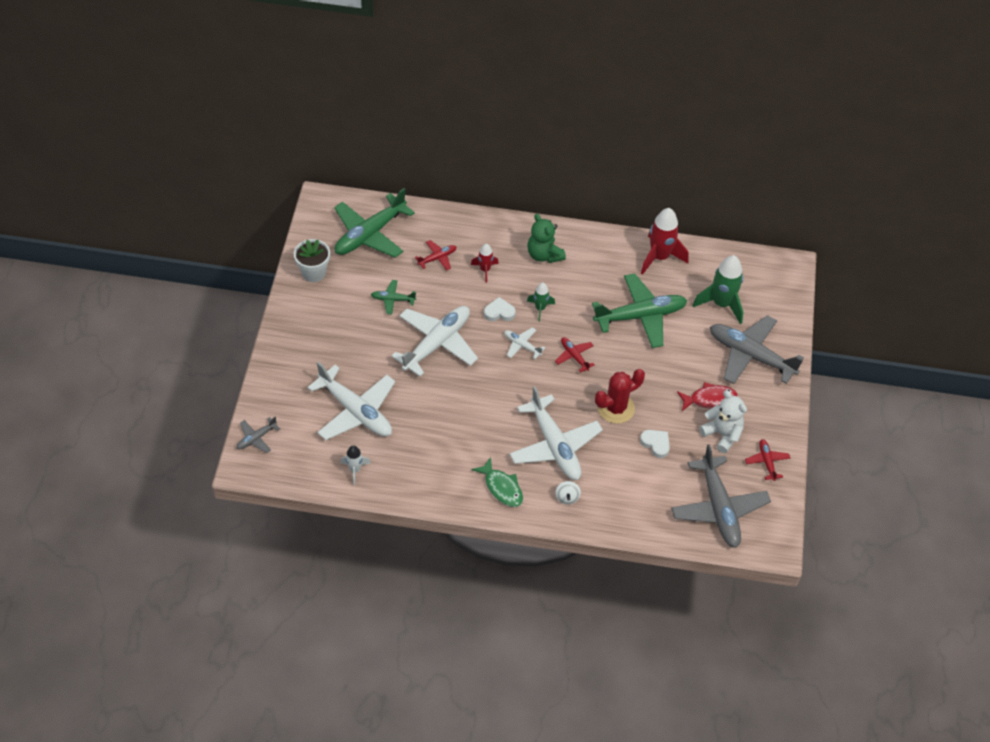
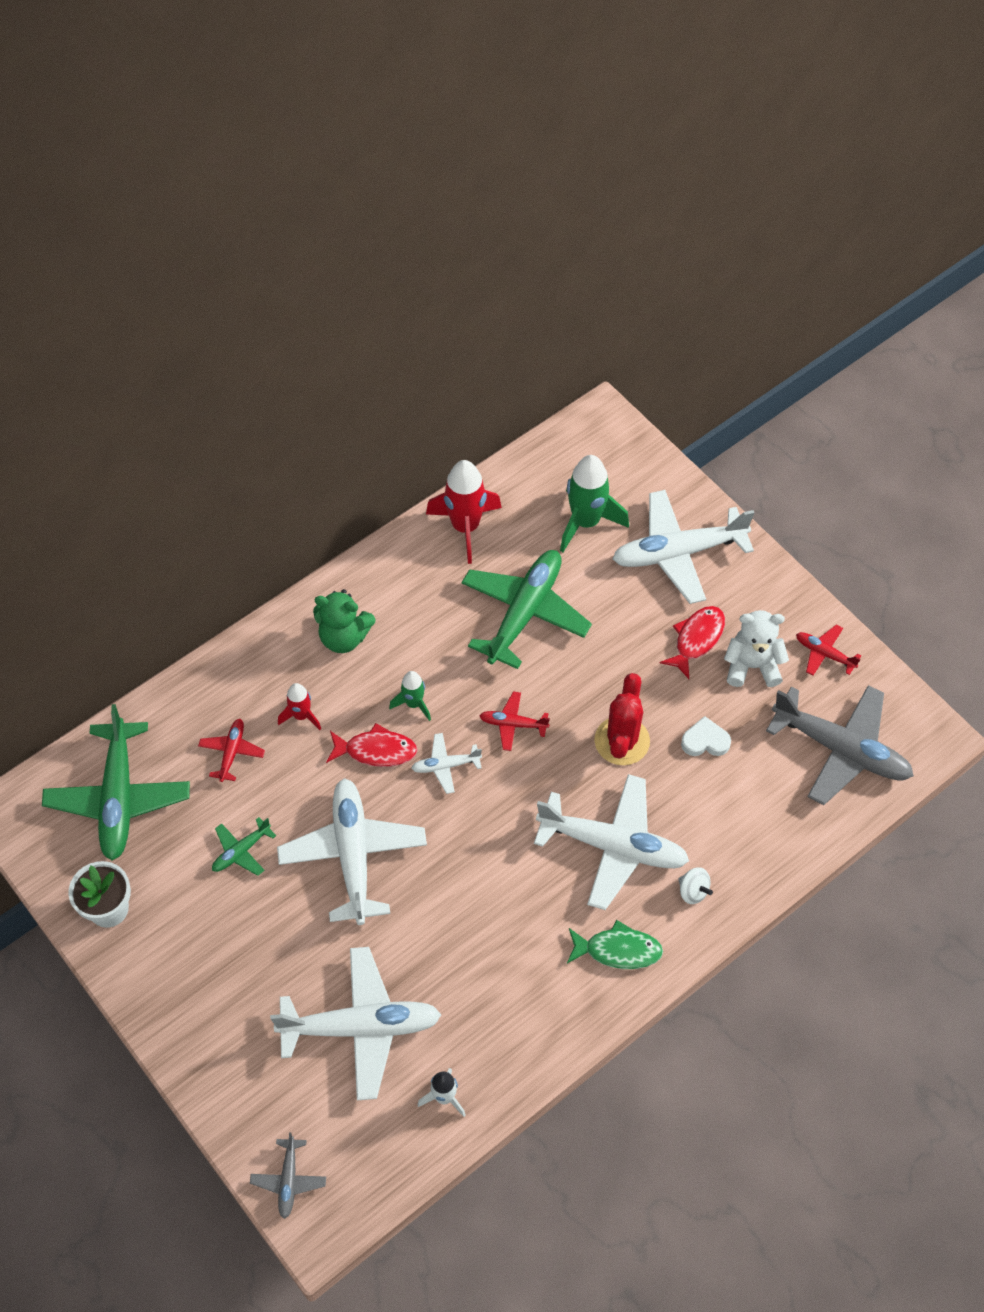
camera: 45 degrees left, 5 degrees up
(499, 312) = (376, 751): white heart -> red fish
(750, 355) = (677, 553): grey plane -> white plane

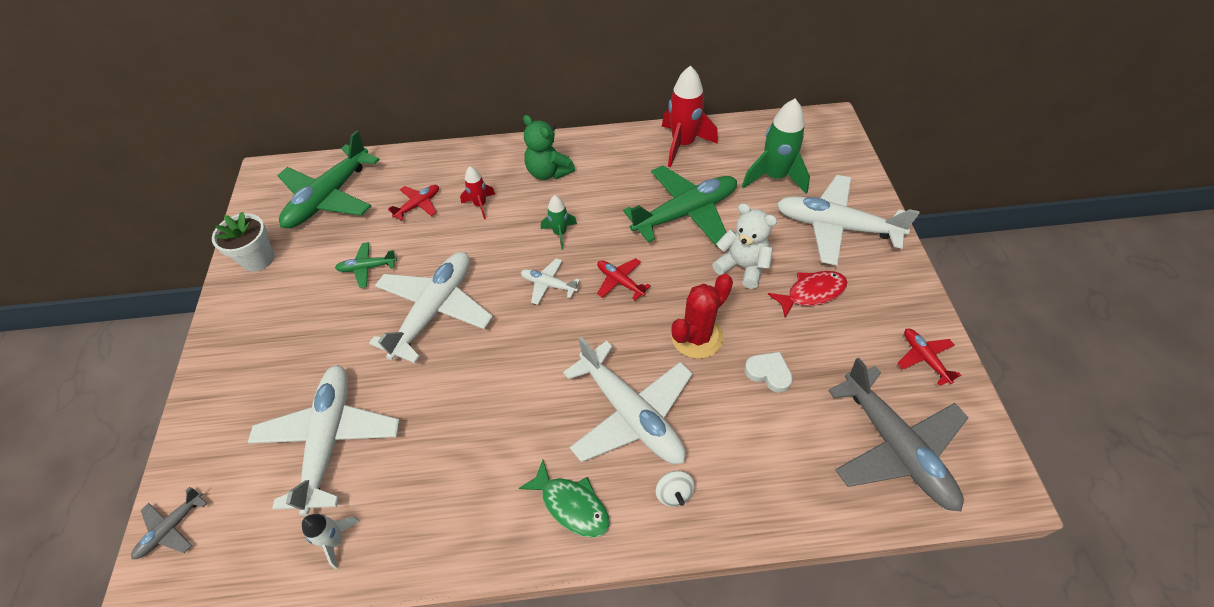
camera: 35 degrees right, 5 degrees down
(361, 1027) = (329, 439): white plane -> white plane turned 120 degrees counterclockwise
(376, 751) = (509, 250): red fish -> none
(752, 666) = (849, 335): white teddy bear -> white teddy bear (742, 267)

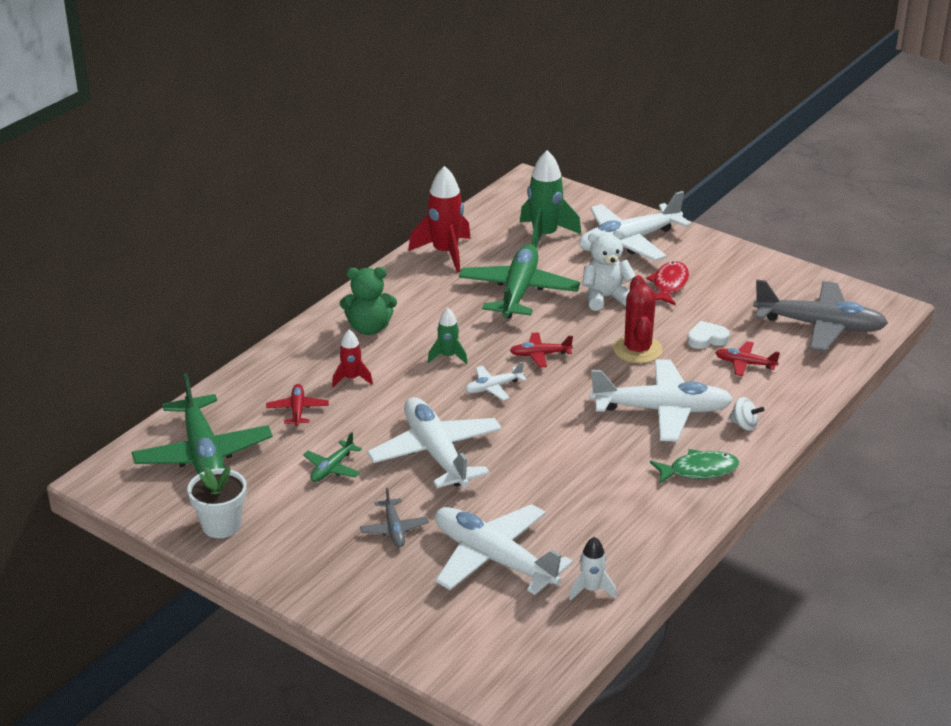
camera: 50 degrees left, 20 degrees down
(171, 528) = (471, 673): grey plane -> grey plane (394, 529)
(924, 358) = (776, 277): red plane -> red plane (745, 364)

